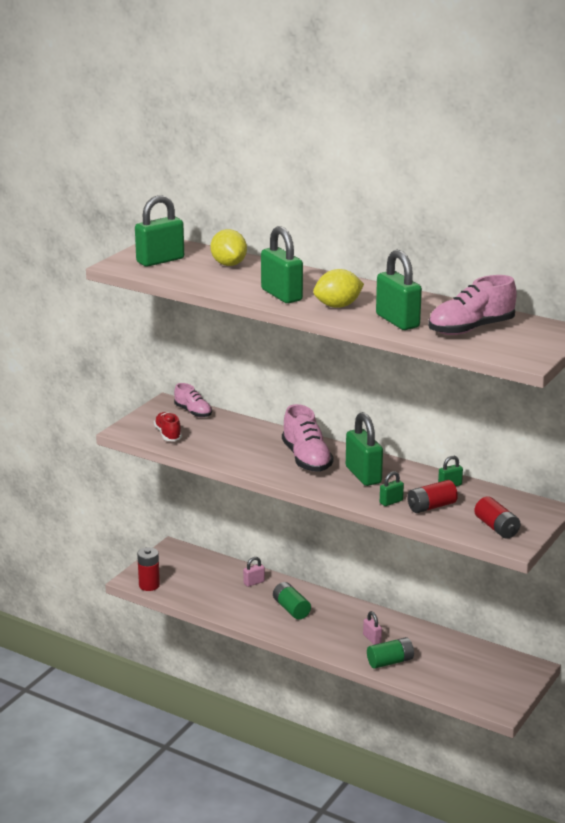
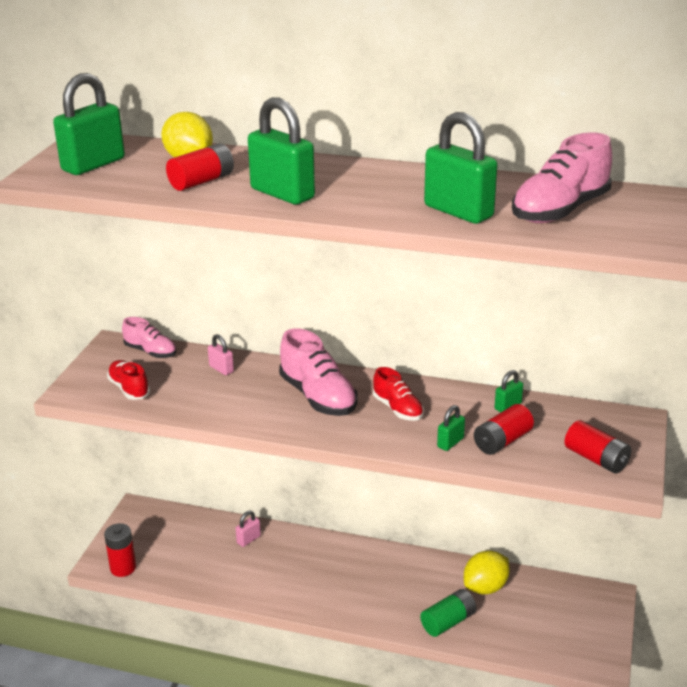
camera: 15 degrees left, 5 degrees up
(230, 280) = (202, 181): none -> red battery
(291, 609) = (305, 569): green battery -> none
(338, 306) = (366, 200): yellow lemon -> yellow lemon (485, 587)
(363, 475) = (398, 409): green padlock -> red shoe
(372, 639) = (414, 593): pink padlock -> pink padlock (221, 369)

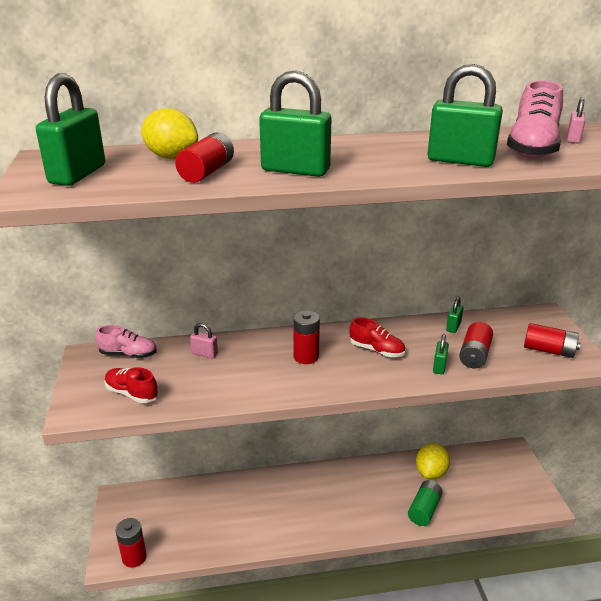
camera: 25 degrees left, 0 degrees up
(248, 539) = (230, 493): pink padlock -> pink padlock (573, 139)
(318, 397) = (306, 356): pink shoe -> red battery

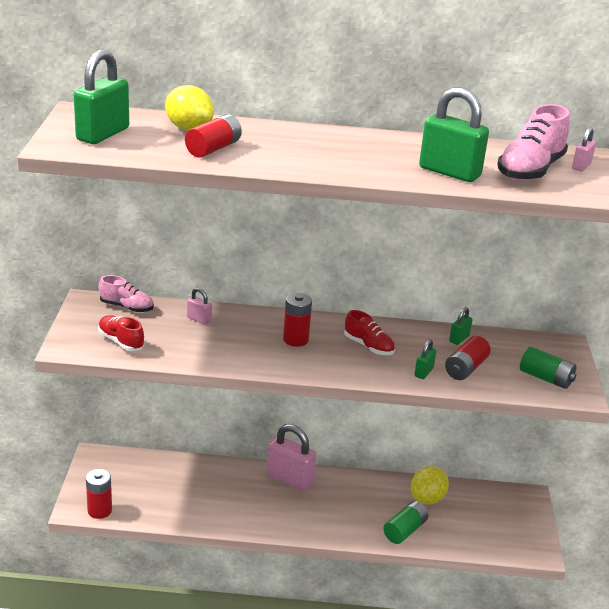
camera: 10 degrees right, 0 degrees up
(295, 170) = (292, 159): green padlock -> none
(305, 480) = (289, 479): none -> pink padlock
(549, 350) = (545, 378): red battery -> green battery

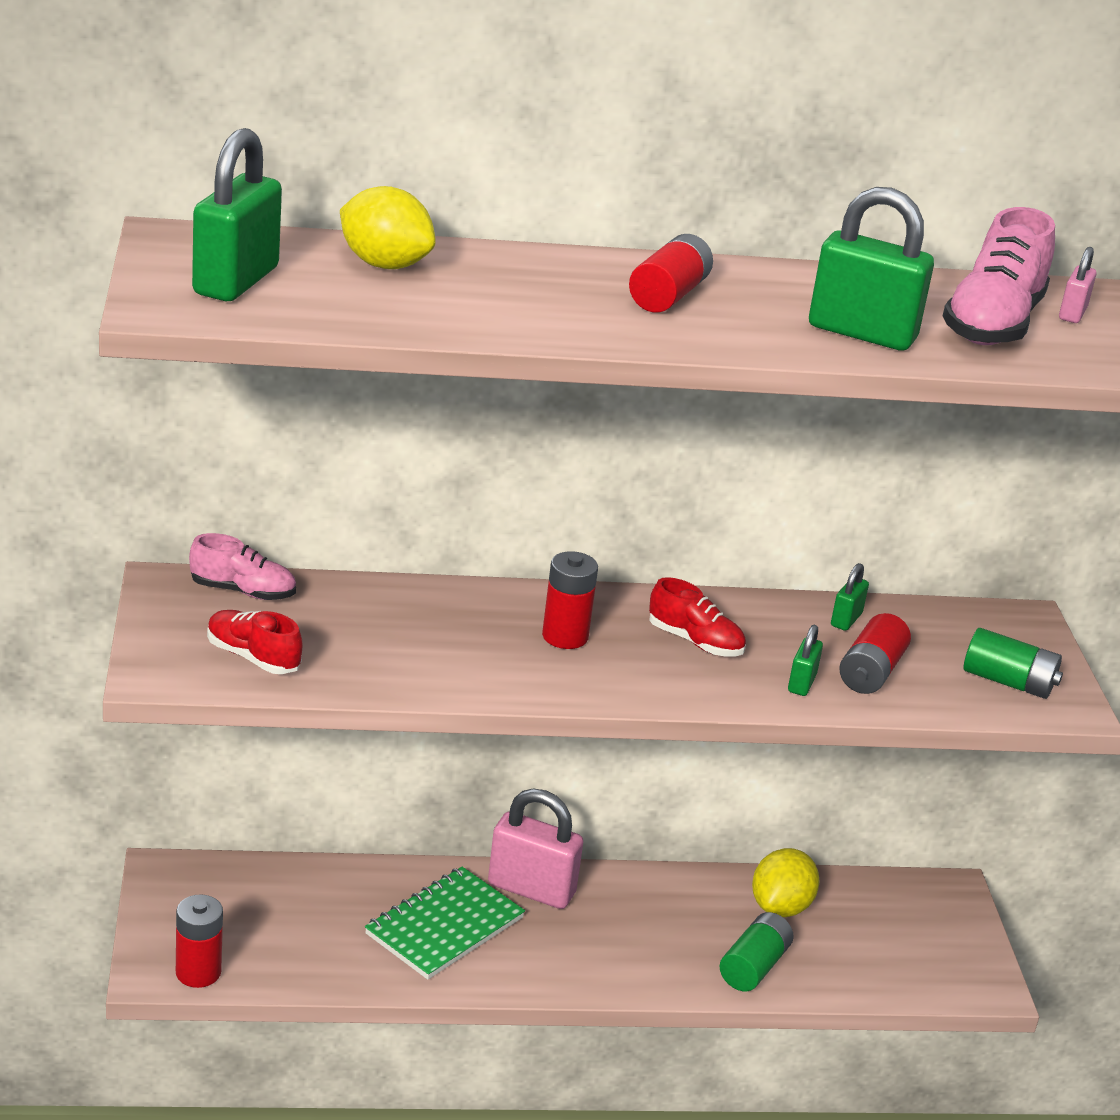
camera: 10 degrees left, 0 degrees up
(199, 319) = (382, 608): pink padlock -> none
(213, 149) = (444, 303): red battery -> red battery (668, 295)
(237, 495) = (444, 926): none -> green notebook

